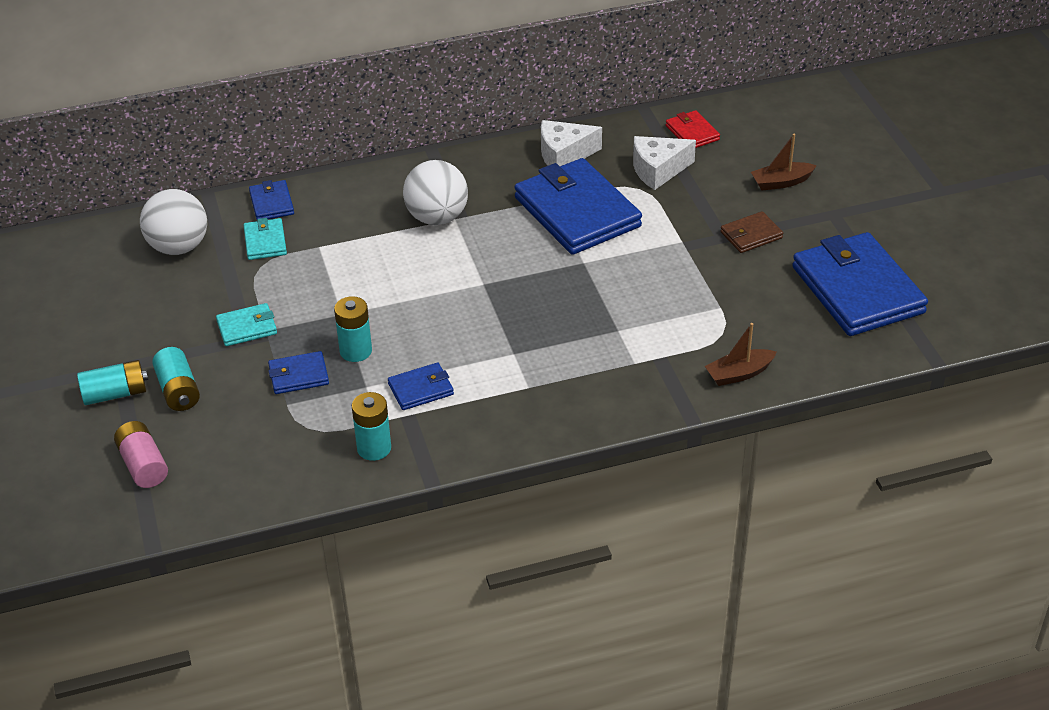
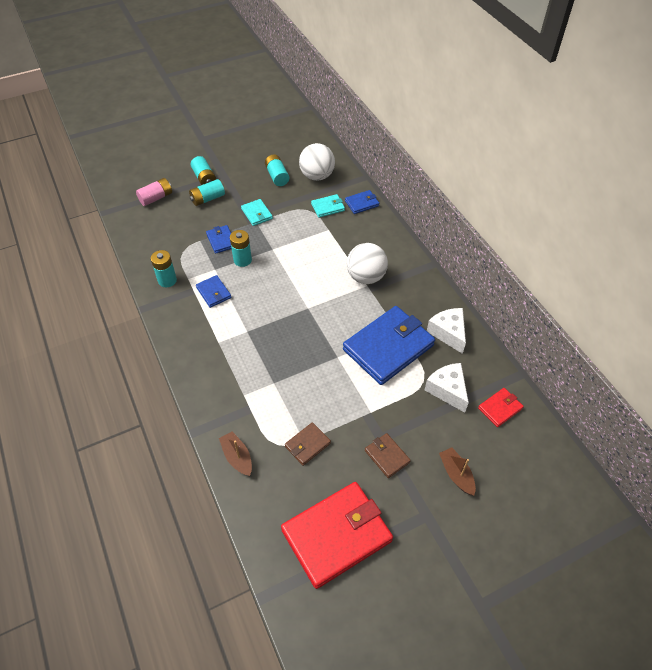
camera: 80 degrees right, 10 degrees up
(156, 296) = (277, 176): none -> turquoise battery
(726, 304) = (307, 445): none -> brown wallet
(857, 290) = (336, 535): blue wallet -> red wallet

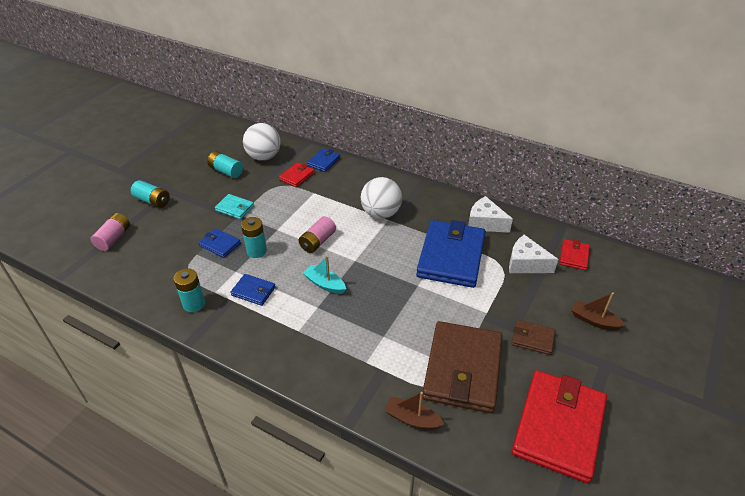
camera: 35 degrees left, 10 degrees down
(208, 199) = (172, 216): turquoise battery -> none
(268, 315) = (324, 284): none -> turquoise boat
(294, 276) = (318, 241): none -> pink battery
(307, 445) = (462, 369): brown wallet -> brown wallet, size x2.20
(328, 207) = (297, 176): turquoise wallet -> red wallet

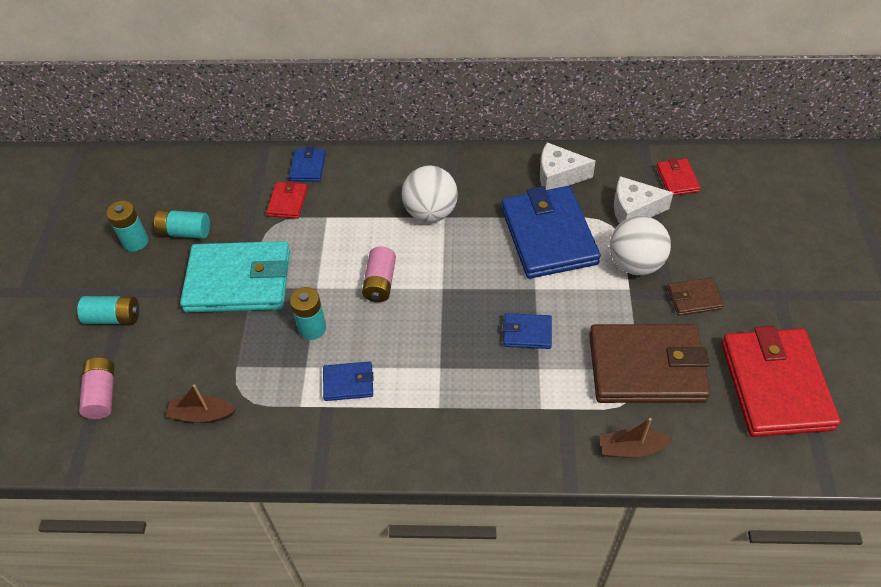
camera: 25 degrees left, 10 degrees up
(194, 304) = (285, 433): turquoise battery -> turquoise battery (135, 242)
(220, 244) = (257, 340): blue wallet -> blue wallet (527, 333)
(235, 208) = (238, 281): turquoise wallet -> turquoise wallet, size x2.20
(264, 157) = (221, 190): white ball -> white ball (635, 263)
(324, 284) = (428, 334): turquoise boat -> none
(462, 369) = (646, 367): brown wallet -> brown wallet turned 75 degrees counterclockwise
(594, 320) = (740, 249): brown boat -> brown boat (202, 415)

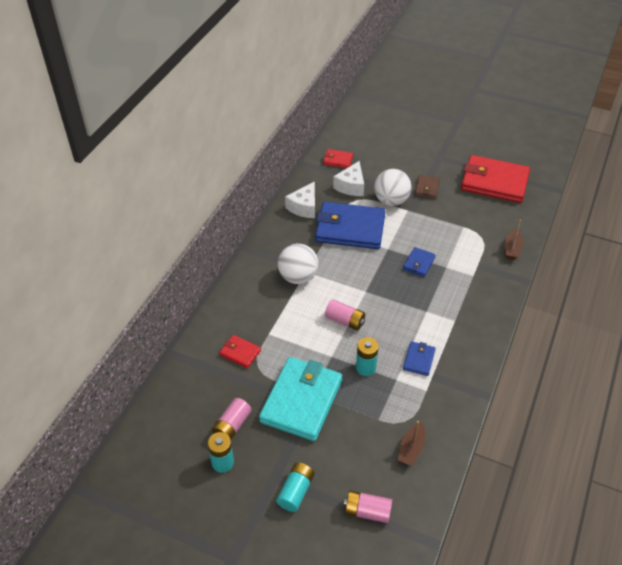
camera: 70 degrees left, 5 degrees down
(185, 232) = (232, 425): turquoise battery -> pink battery
(308, 167) = (211, 331): blue wallet -> none
(646, 367) = (464, 223): brown wallet -> none

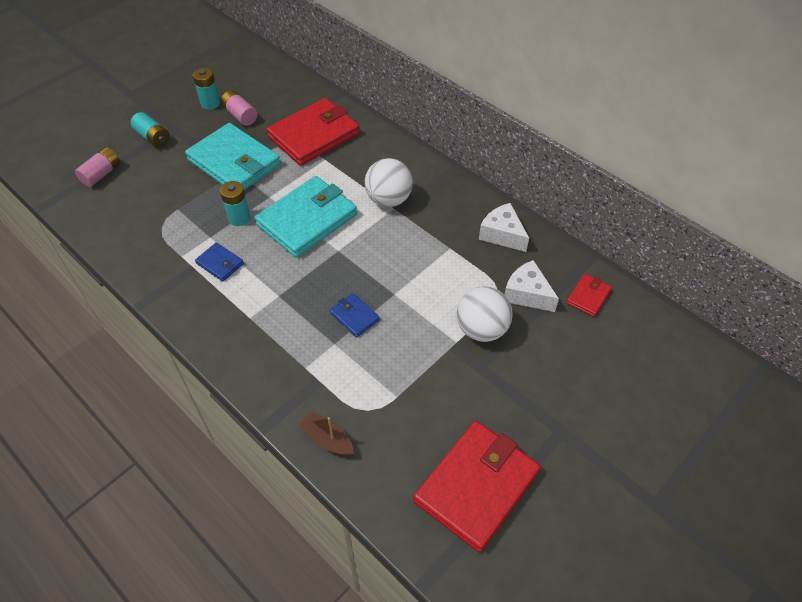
camera: 110 degrees right, 5 degrees up
(240, 352) = (314, 135): red wallet -> red wallet, size x2.20
(345, 320) = (307, 220): pink battery -> turquoise wallet
(350, 228) = (445, 268): blue wallet -> none
(411, 449) = (131, 221): brown boat -> none
(427, 188) = (494, 383): brown wallet -> none

